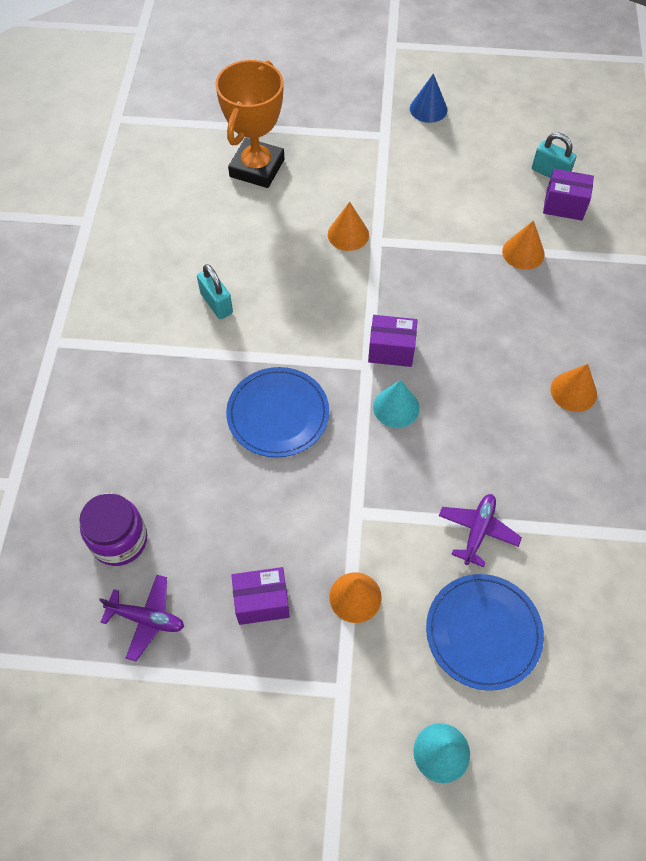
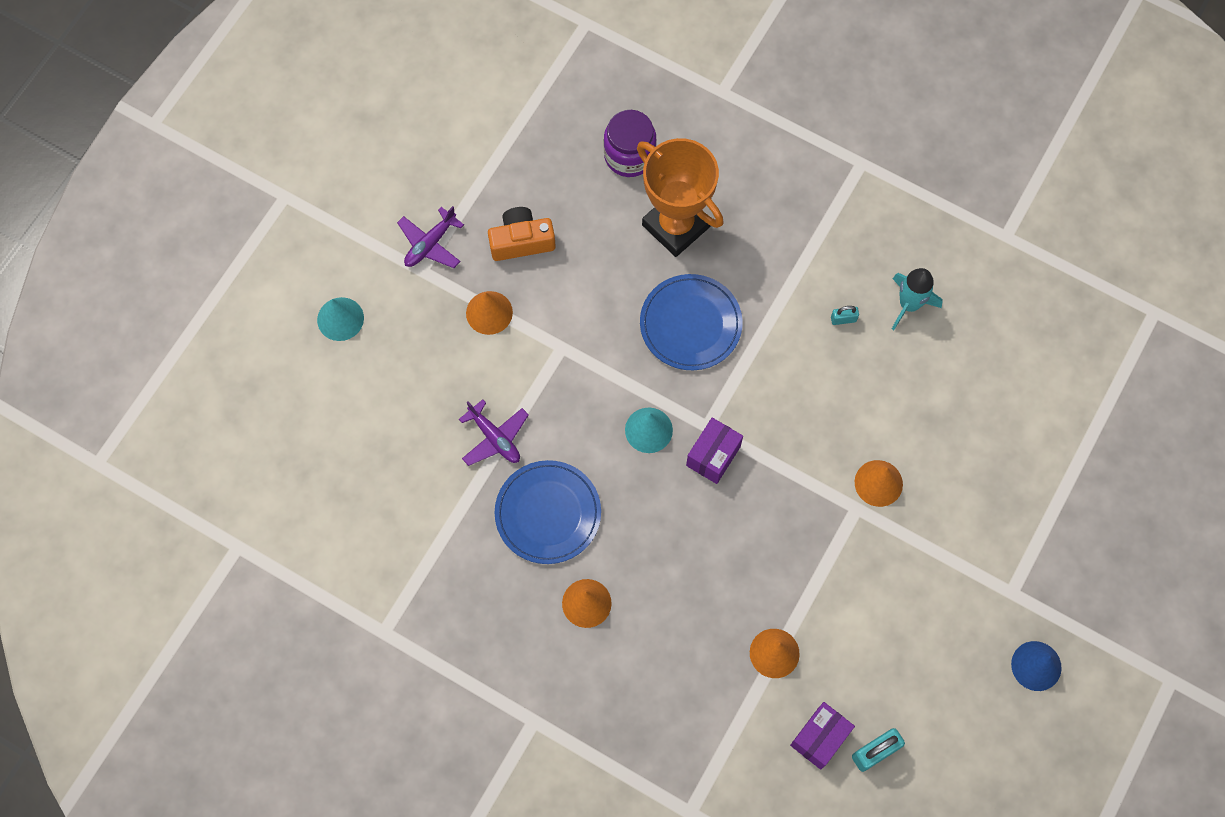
camera: 115 degrees right, 10 degrees up
(146, 619) = (551, 154): purple plane -> purple plane (430, 244)
(181, 264) = (909, 304): none -> turquoise rocket
(216, 303) = (843, 319): turquoise padlock -> turquoise padlock, size x0.57
(257, 168) = (1015, 430): orange trophy -> orange trophy (676, 226)
(262, 602) = (521, 241): purple box -> orange camera
(483, 632) = (409, 396): blue plate -> blue plate (548, 513)

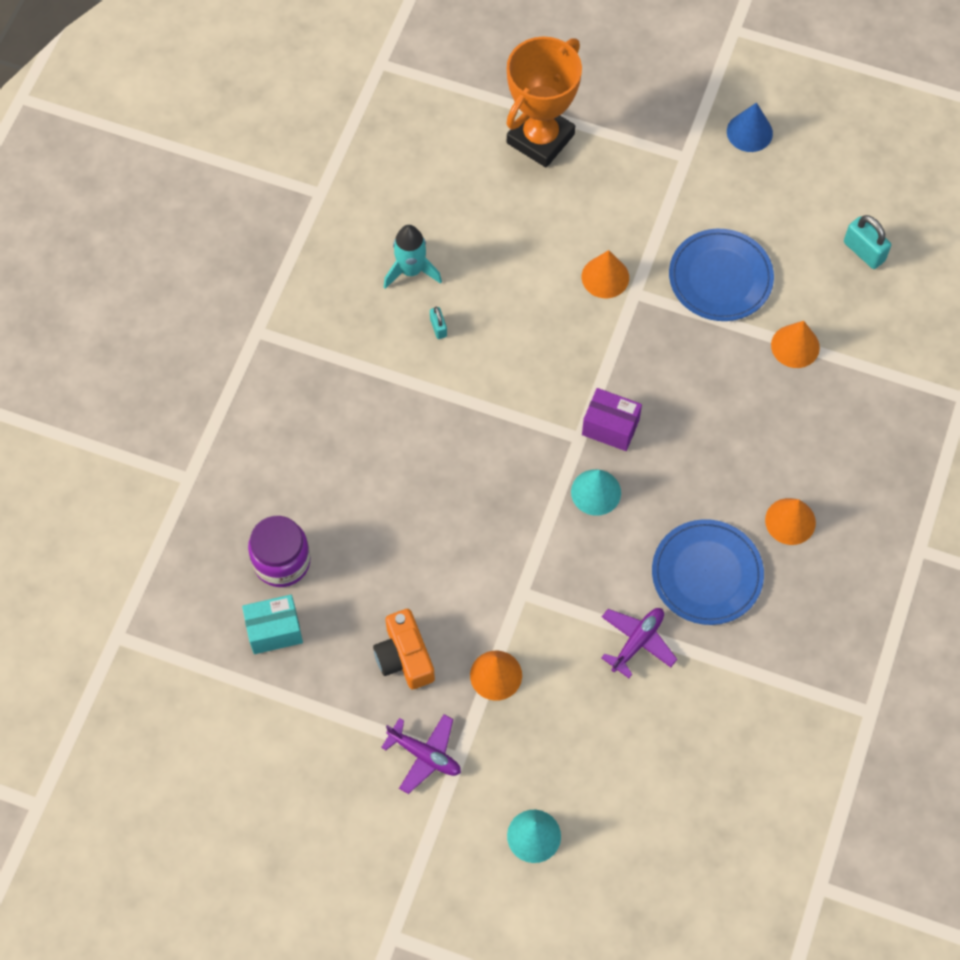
camera: 100 degrees left, 5 degrees down
(566, 142) = (274, 631): none -> turquoise box
(676, 226) = (359, 501): orange trophy -> orange trophy (540, 139)
(690, 324) = (471, 469): blue plate -> blue plate (720, 278)
(819, 738) = (864, 298): purple box -> none

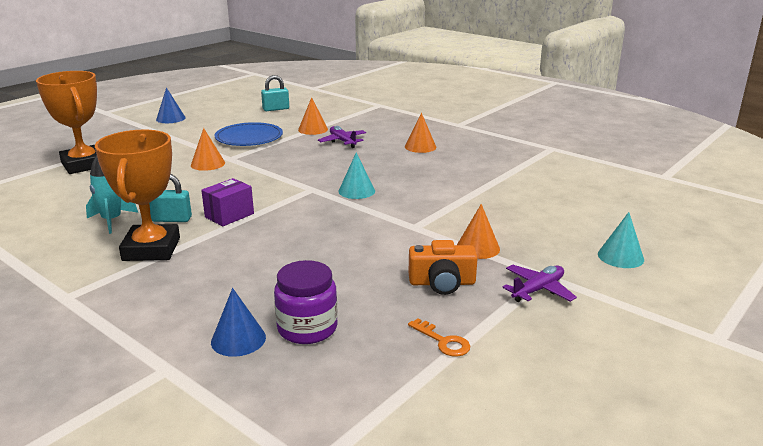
camera: 70 degrees left, 40 degrees down
(246, 512) = (238, 339): none -> blue cone
(274, 631) = (377, 346): turquoise box -> none
(302, 685) = (443, 341): none -> orange key
(367, 348) = (151, 249): none -> orange trophy
(438, 327) = (172, 219): turquoise padlock -> turquoise padlock, size x1.74
(610, 427) = (314, 179): purple box -> purple box (229, 215)
(637, 642) = (476, 197): purple plane -> purple plane (342, 141)
(707, 574) = (440, 171): blue plate -> none

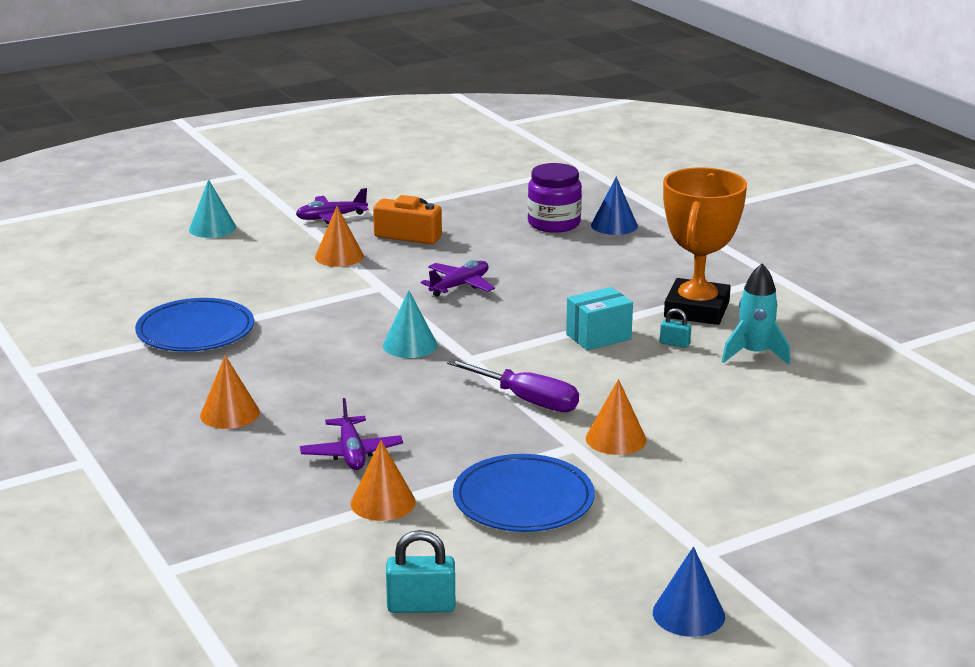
camera: 160 degrees left, 0 degrees up
(84, 165) = (839, 477): orange trophy -> none
(172, 219) = (674, 343): turquoise padlock -> turquoise padlock, size x0.57
(229, 215) = (598, 337): purple box -> turquoise box
(265, 173) = (526, 400): none -> purple screwdriver
(355, 238) = (460, 286): none -> purple plane
(443, 341) = (450, 201): orange key -> none
(499, 179) = (195, 331): none -> blue plate

